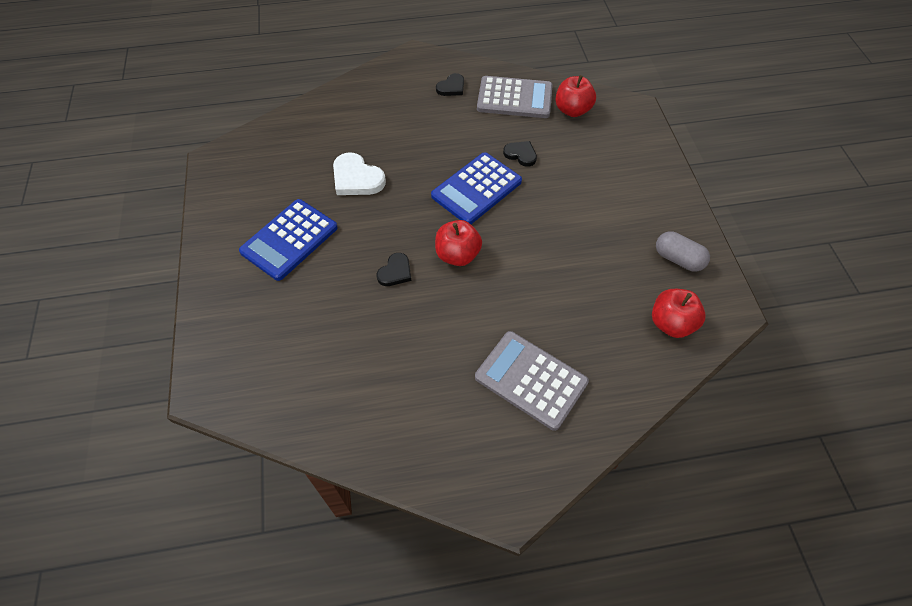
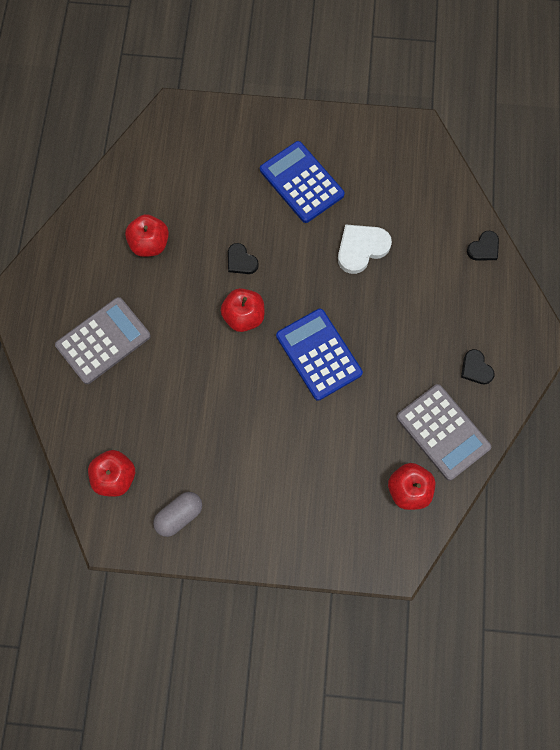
camera: 105 degrees right, 15 degrees up
(396, 366) = (150, 244): none -> red apple
(514, 98) = (443, 432): grey calculator -> grey calculator turned 60 degrees counterclockwise
(521, 154) = (354, 411): black heart -> black heart (484, 248)

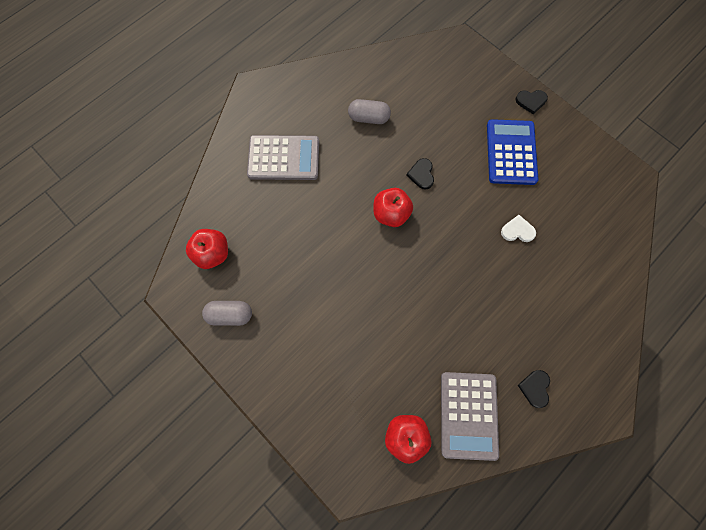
camera: 40 degrees right, 0 degrees up
(150, 244) = (369, 118): red apple -> grey capsule
(318, 354) = (422, 282): blue calculator -> none
(361, 248) = (517, 231): white heart -> white heart, size x0.61
(484, 248) = (616, 302): black heart -> black heart (531, 101)

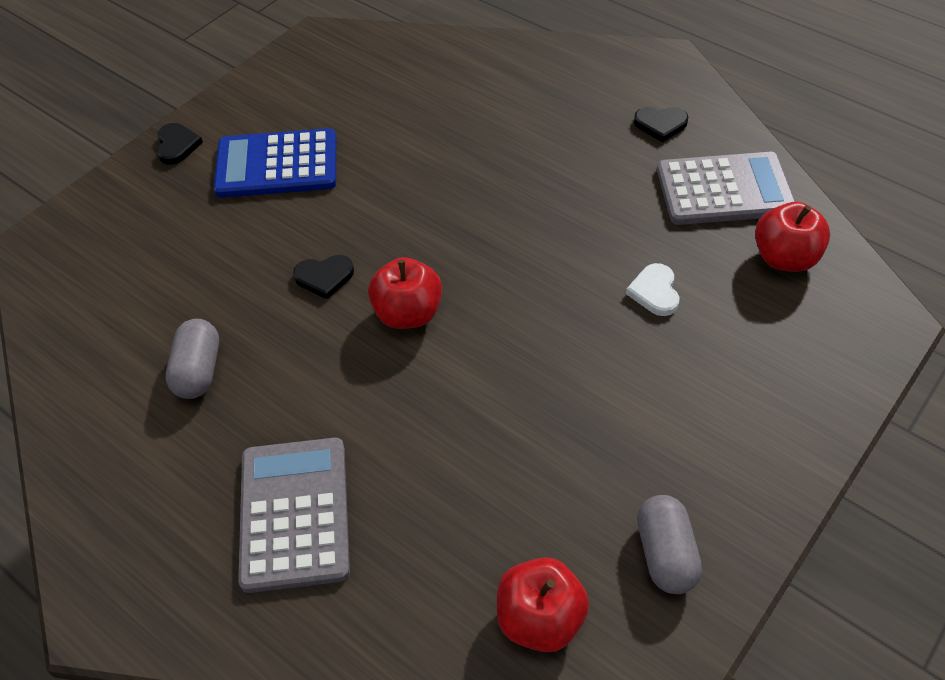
camera: 95 degrees left, 20 degrees down
(517, 231) = (419, 151): white heart -> white heart (654, 292)

